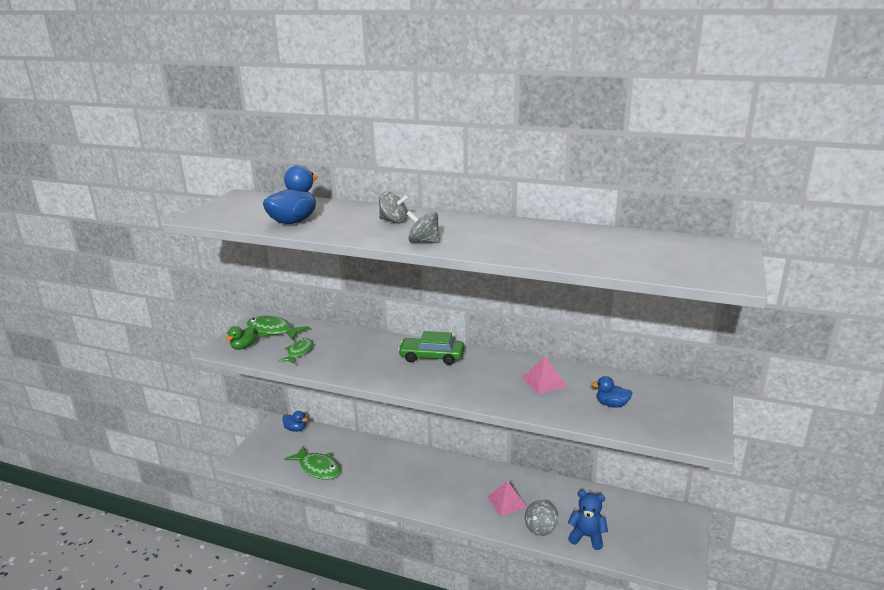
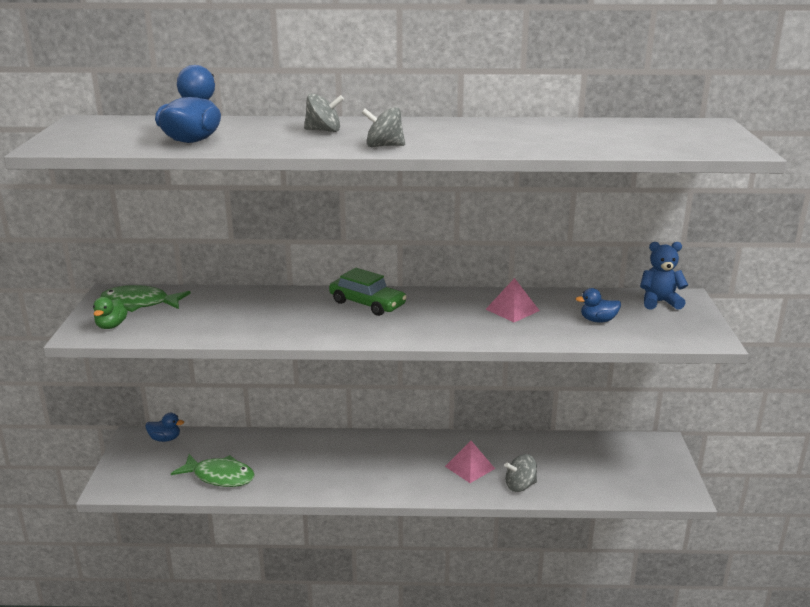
camera: 20 degrees left, 0 degrees up
(298, 352) = (194, 322): green fish -> none
(431, 357) = (367, 303): green car -> green car turned 135 degrees counterclockwise
(540, 528) = (520, 486): grey spinning top -> grey spinning top turned 60 degrees clockwise
(587, 536) = (573, 483): blue teddy bear -> blue teddy bear (659, 302)

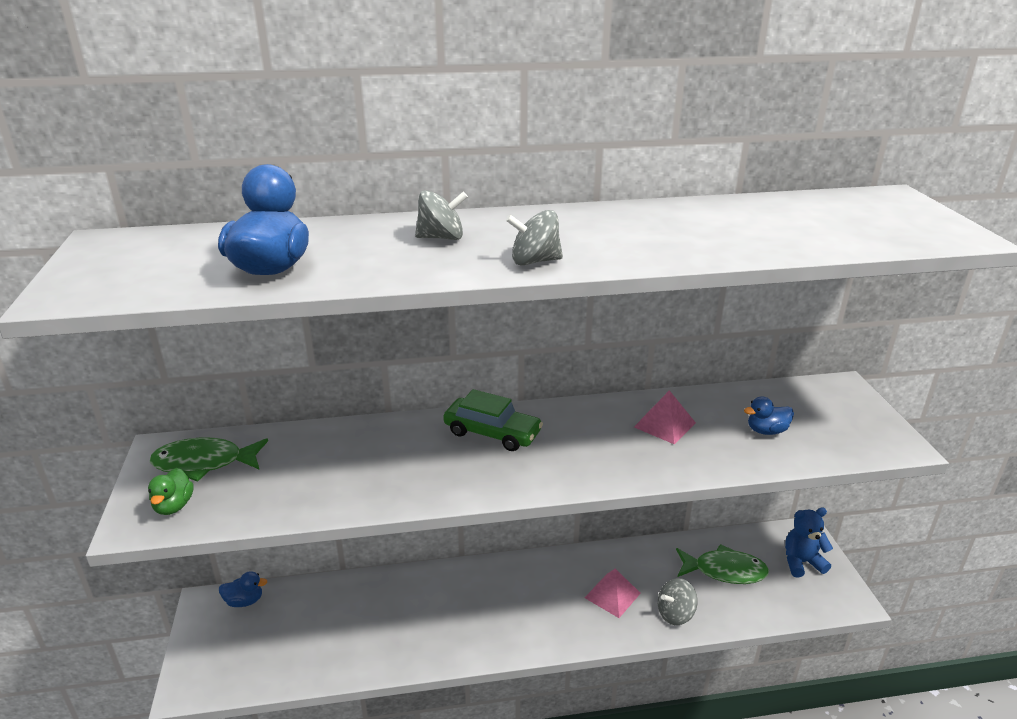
camera: 10 degrees left, 5 degrees up
(220, 476) = (324, 650): green fish -> green fish (724, 571)
(659, 302) = (820, 396): blue teddy bear -> blue teddy bear (801, 562)

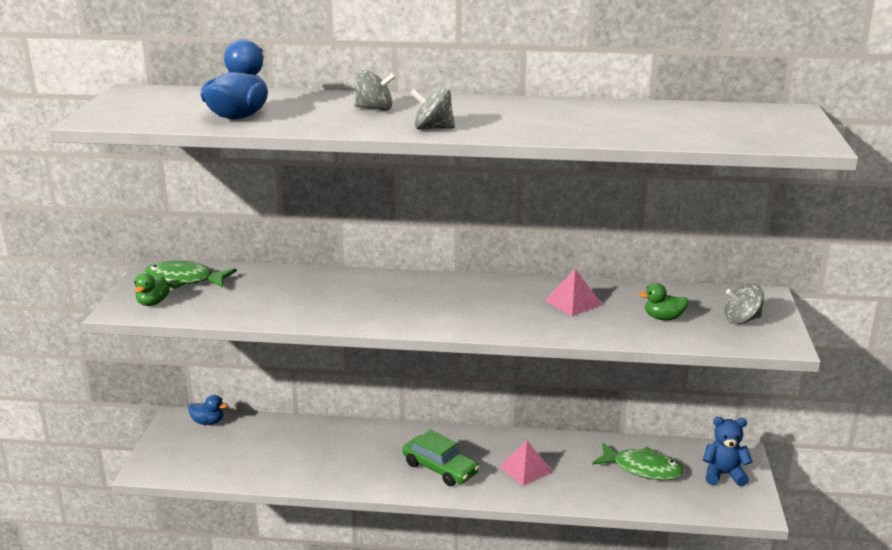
camera: 15 degrees right, 5 degrees down
(492, 433) = (419, 289): green car -> green car (440, 468)
(675, 614) = (577, 491): grey spinning top -> grey spinning top (742, 320)
(766, 431) = (663, 318): blue duck -> green duck

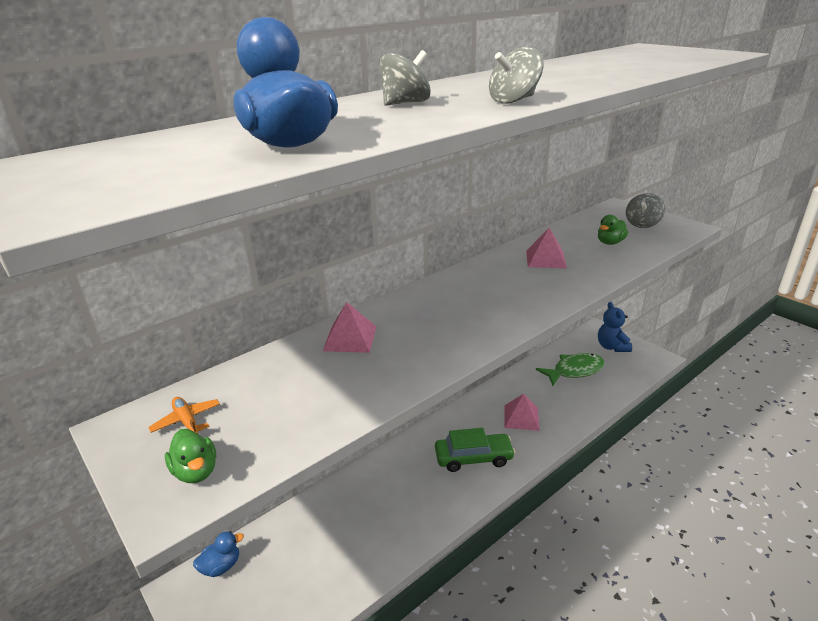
camera: 45 degrees left, 5 degrees up
(184, 280) = (187, 421): green fish -> orange plane
(329, 283) = (350, 338): none -> pink pyramid
(723, 474) = (612, 347): blue teddy bear -> blue teddy bear turned 60 degrees counterclockwise

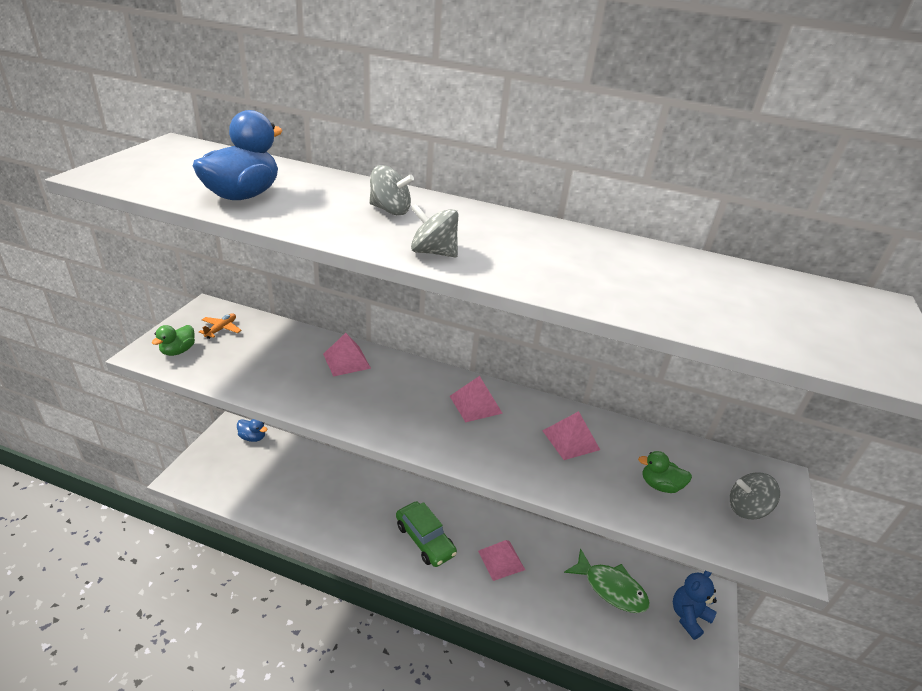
camera: 55 degrees right, 5 degrees up
(475, 286) = (475, 404): none -> pink pyramid

